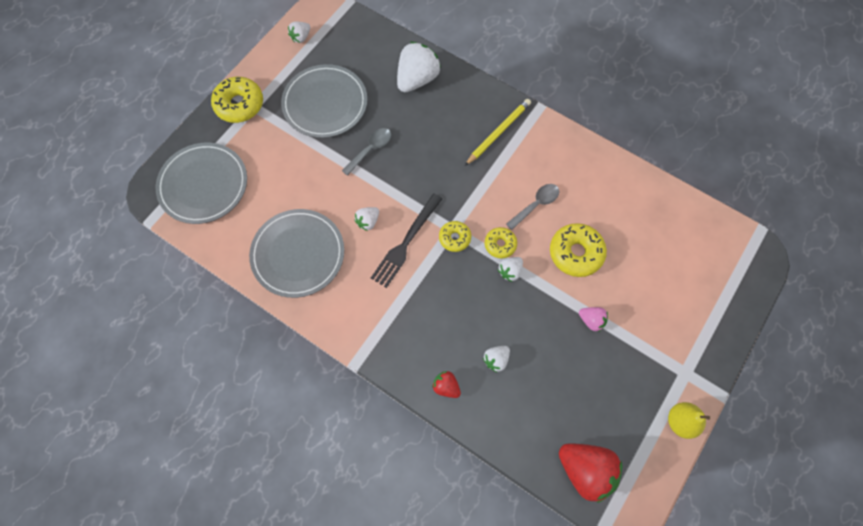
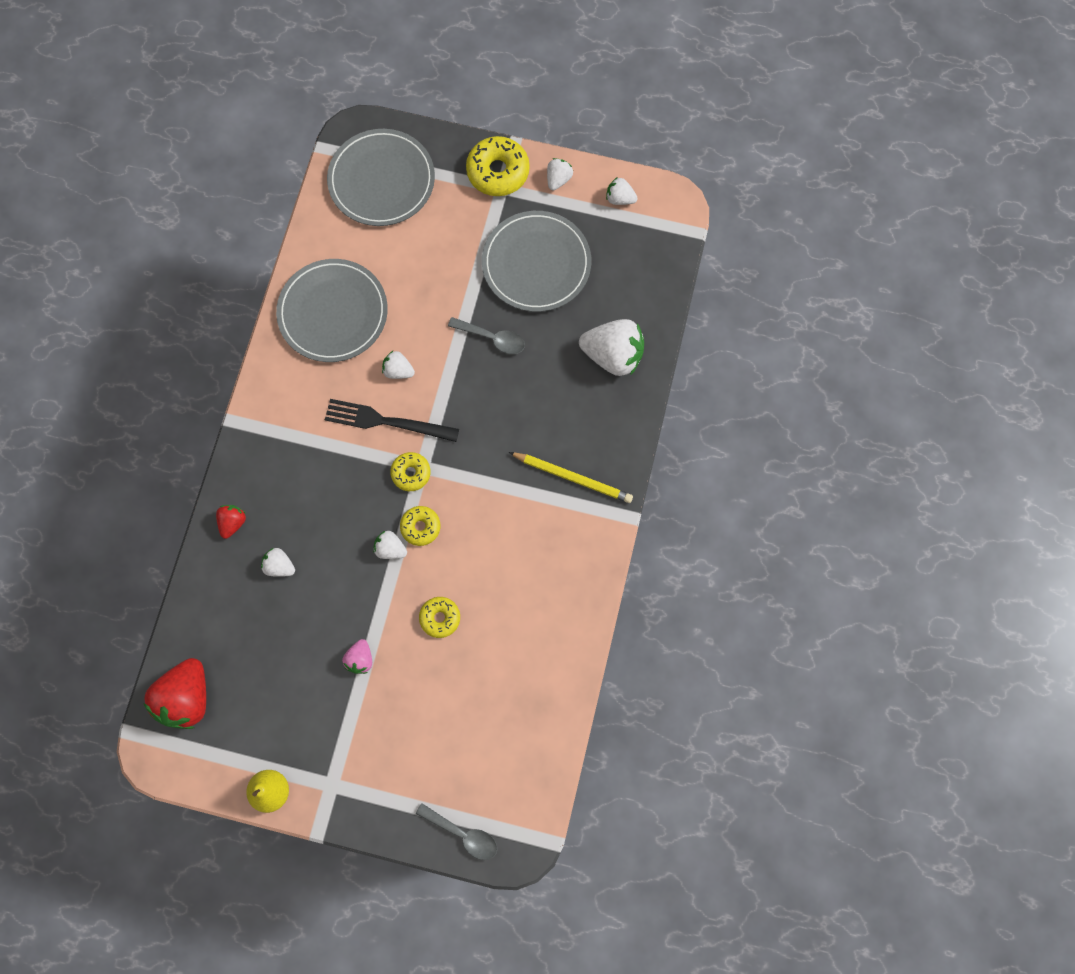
camera: 70 degrees right, 5 degrees up
(266, 69) = (558, 179): none -> white strawberry
(536, 205) = (488, 553): grey spoon -> grey spoon (463, 834)
(575, 253) = (440, 618): yellow donut -> yellow donut, size x0.59

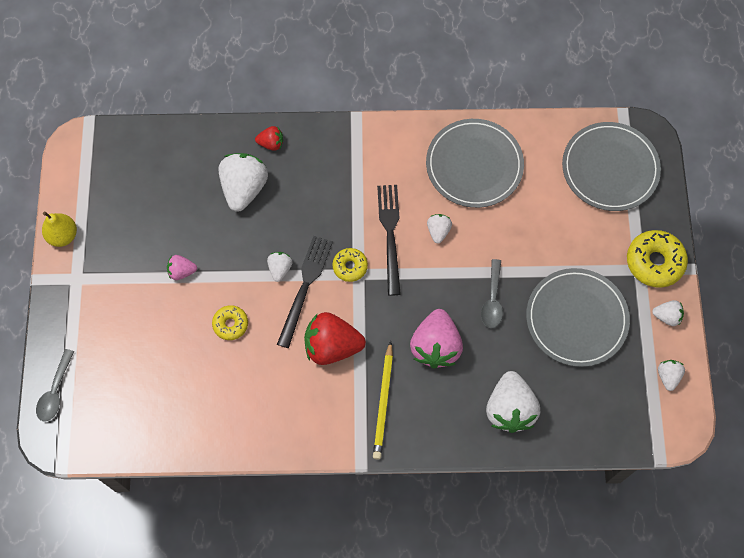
camera: 75 degrees right, 5 degrees down
(186, 698) = (123, 153): red strawberry -> red strawberry (332, 346)
(279, 566) = (244, 188): white strawberry -> white strawberry, size x2.00
(420, 527) = (305, 287): yellow donut -> black fork
(526, 409) = (435, 346): none -> pink strawberry

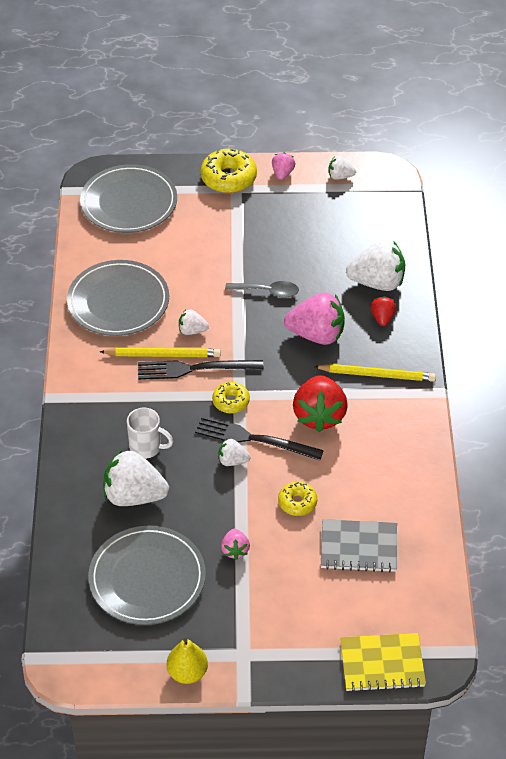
camera: 90 degrees left, 20 degrees down
(55, 391) = (382, 664): grey spoon -> yellow notebook
(178, 376) = (358, 548): none -> grey notebook
(271, 143) = (79, 472): red strawberry -> red strawberry (382, 318)
(297, 196) = (146, 447): none -> white mug
(407, 206) = (163, 354): none -> yellow pencil
(576, 318) = (286, 233): grey plate -> grey plate (147, 578)
(666, 316) = (282, 173): white strawberry -> pink strawberry

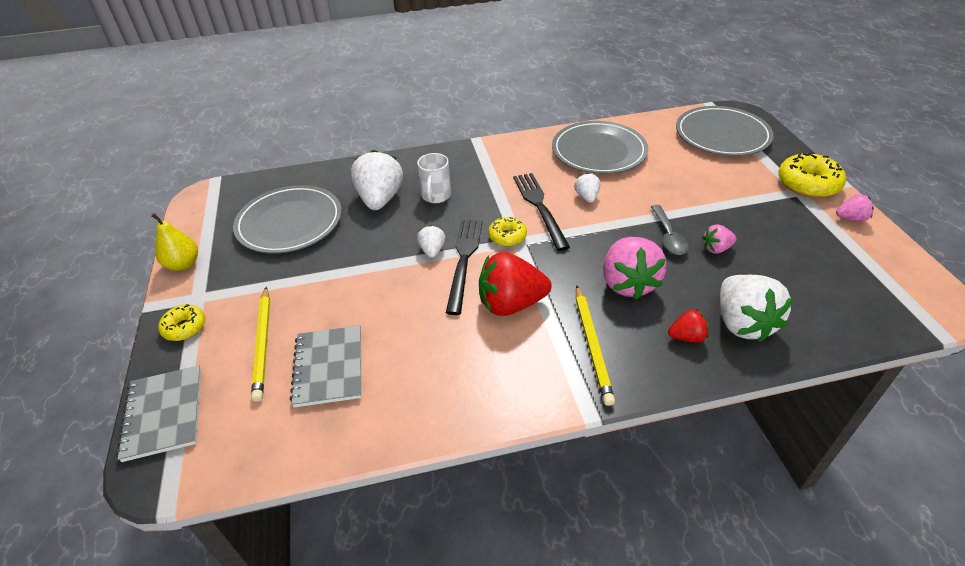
camera: 80 degrees right, 5 degrees down
(163, 354) = (548, 186): yellow pencil -> yellow pencil (263, 344)
(235, 550) = (322, 271): pink strawberry -> pink strawberry (716, 248)
(297, 502) = (386, 306): yellow donut -> yellow donut (184, 327)
(340, 176) = (891, 263): white strawberry -> none
(382, 664) = (163, 414): yellow notebook -> grey notebook

